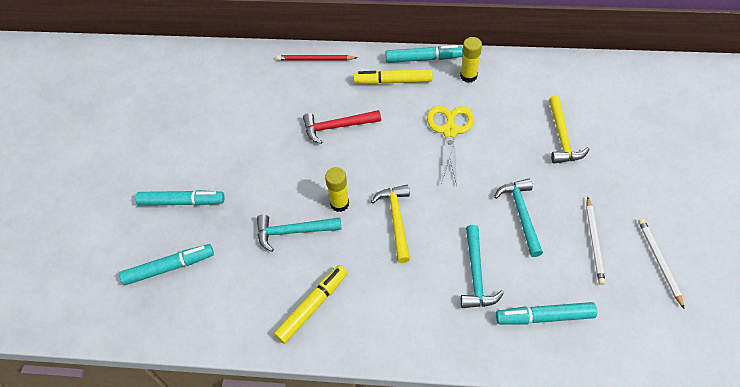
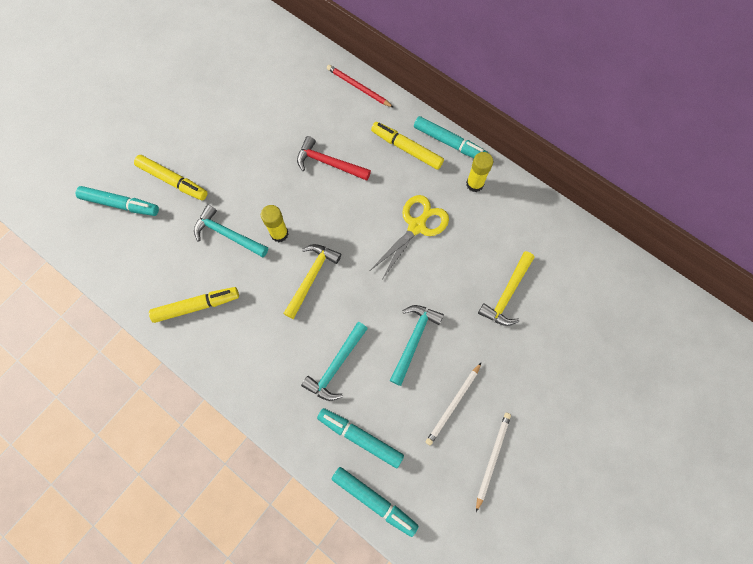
camera: 30 degrees right, 15 degrees up
(182, 202) = (166, 154): turquoise marker -> turquoise marker (374, 500)
(206, 219) = (173, 181): none -> yellow marker

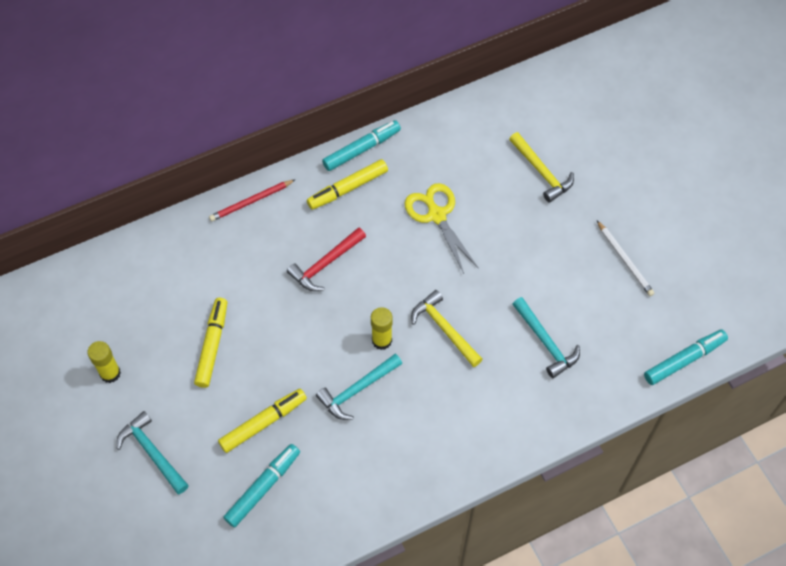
camera: 65 degrees left, 10 degrees down
(196, 306) = (423, 448): yellow marker -> yellow marker (212, 345)
(360, 437) = (623, 348): turquoise marker -> none
(414, 340) = (550, 266): turquoise hammer -> turquoise hammer (152, 453)
(474, 184) = (418, 148): yellow glue stick -> yellow glue stick (110, 373)
(492, 459) = (685, 251): white pencil -> none

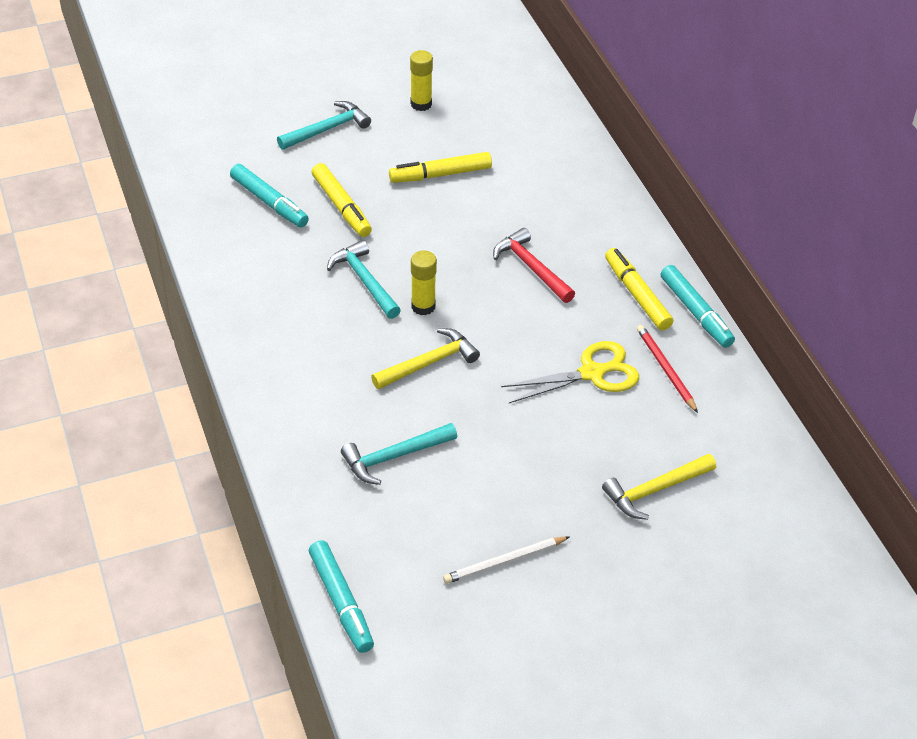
camera: 95 degrees right, 15 degrees down
(212, 345) = (440, 174): yellow marker -> yellow marker turned 150 degrees clockwise
(251, 202) = (622, 213): red pencil -> red pencil (665, 369)

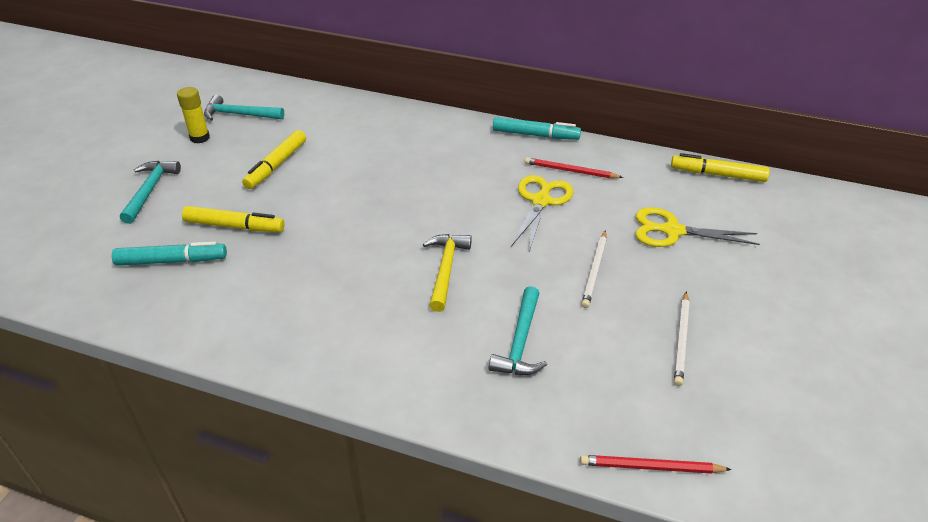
camera: 50 degrees left, 5 degrees down
(341, 602) = (650, 467): turquoise marker -> red pencil
(364, 281) = (324, 256): turquoise hammer -> turquoise hammer (239, 115)
(423, 306) = (387, 241): yellow glue stick -> none
(531, 268) = (416, 175): red hammer -> none
(533, 461) = (595, 270): none -> white pencil
(637, 295) = (494, 148): yellow marker -> yellow marker (717, 174)
(655, 490) = (672, 231): yellow hammer -> yellow scissors

